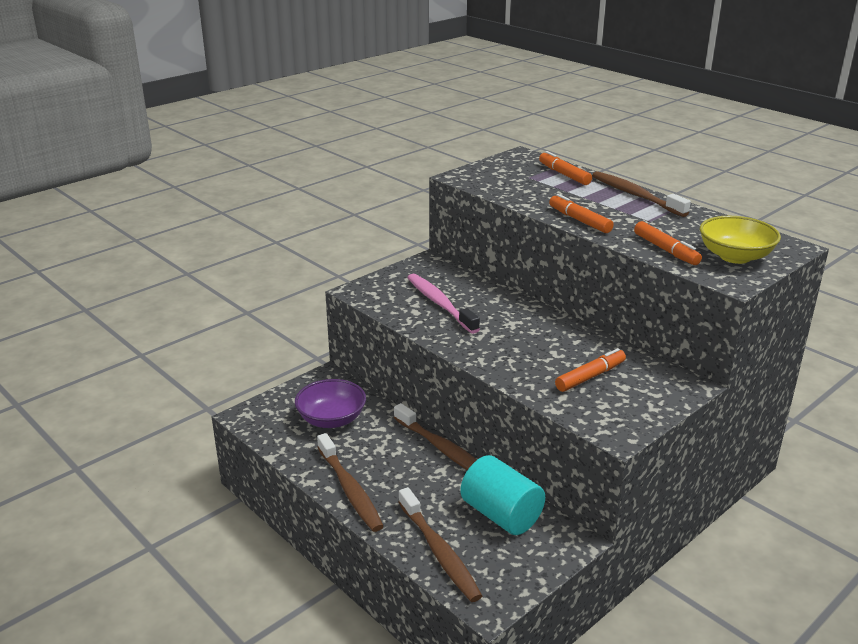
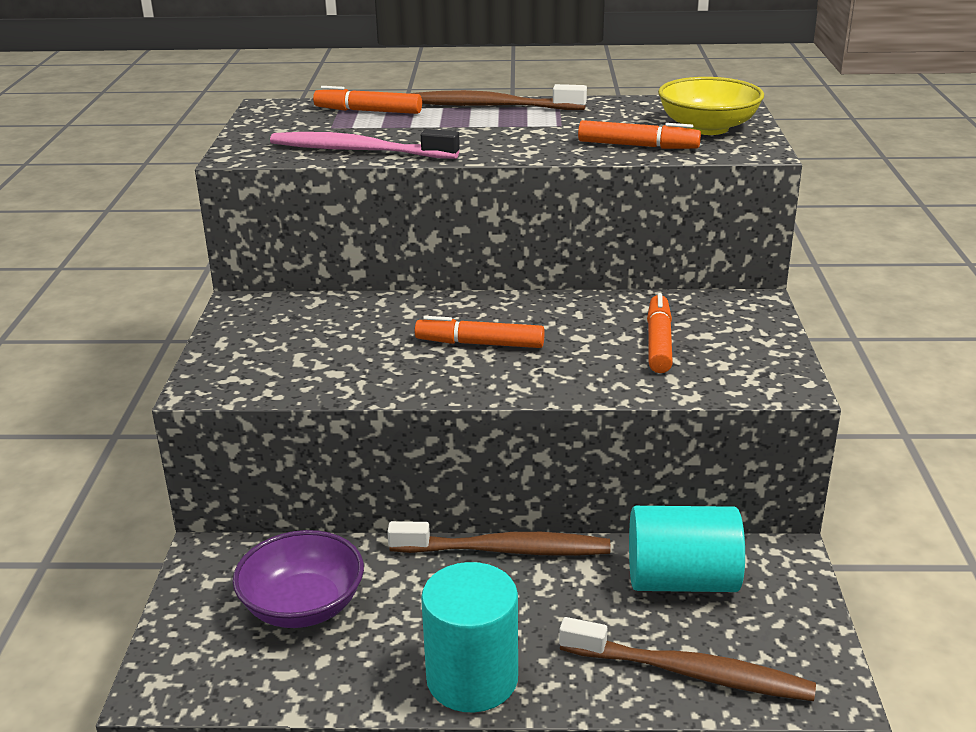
camera: 45 degrees left, 0 degrees up
(350, 489) = (472, 679): brown toothbrush -> turquoise cylinder
(440, 304) = (350, 348): pink toothbrush -> pink toothbrush (359, 151)
(580, 220) = (490, 150): orange marker -> orange marker (480, 344)

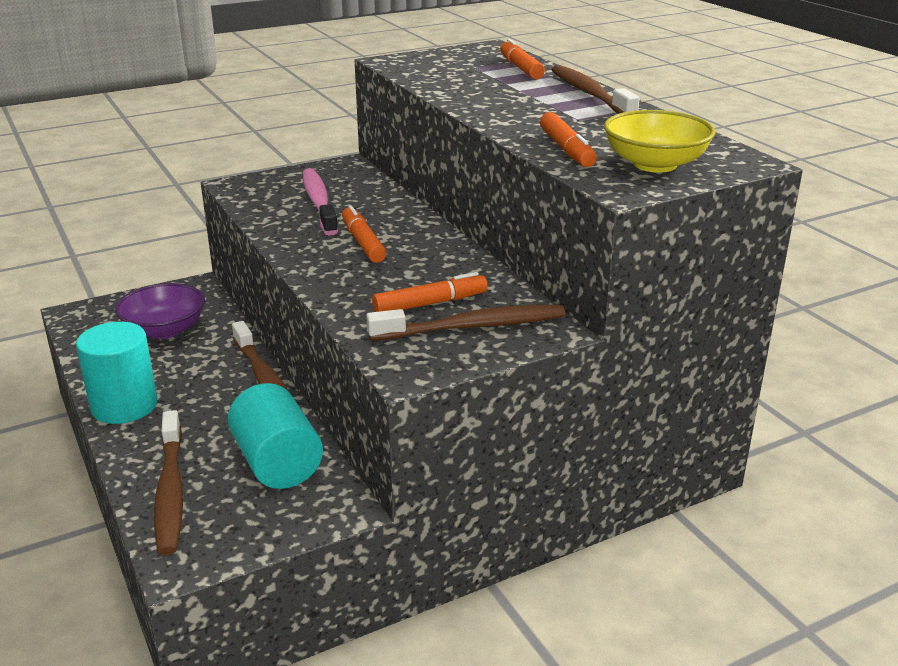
camera: 60 degrees right, 0 degrees up
(359, 151) = (435, 82): pink toothbrush -> pink toothbrush (318, 202)
(722, 334) = (472, 327): none -> brown toothbrush

